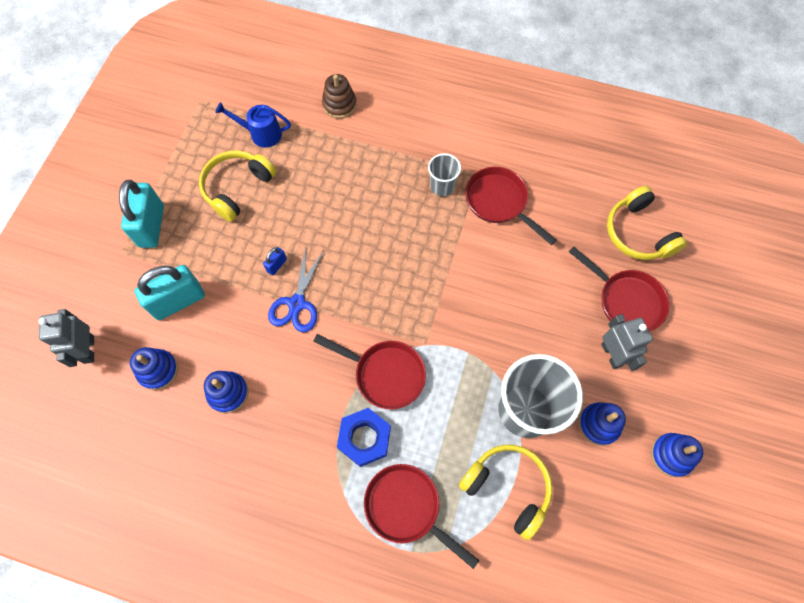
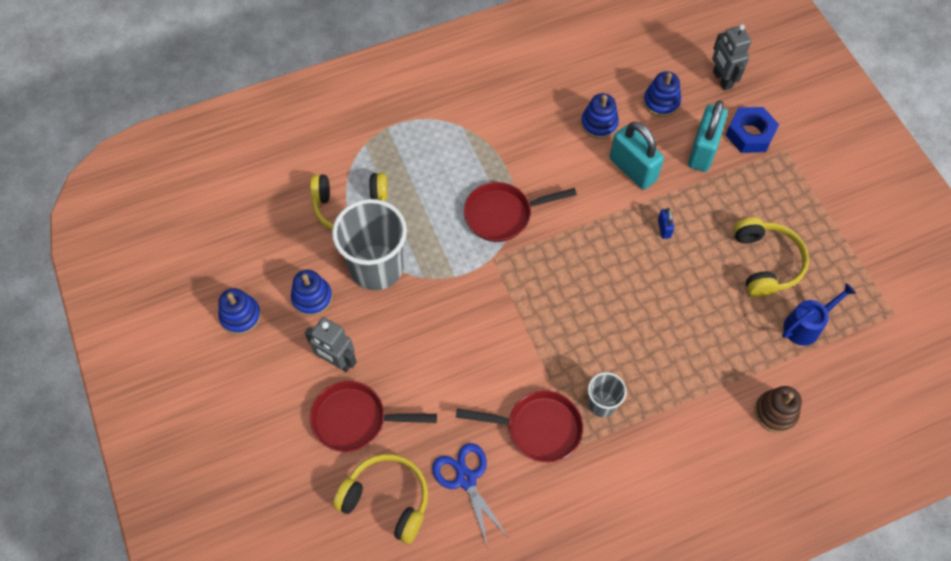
camera: 140 degrees right, 5 degrees down
(88, 349) = (722, 80): grey robot -> grey robot turned 150 degrees counterclockwise
(151, 226) = (790, 183): turquoise padlock -> turquoise padlock (632, 169)
(297, 304) = (617, 213): blue scissors -> blue scissors (465, 479)
(364, 438) = (478, 165): blue nut -> blue nut (750, 134)
(407, 508) = (411, 147): red pan -> none

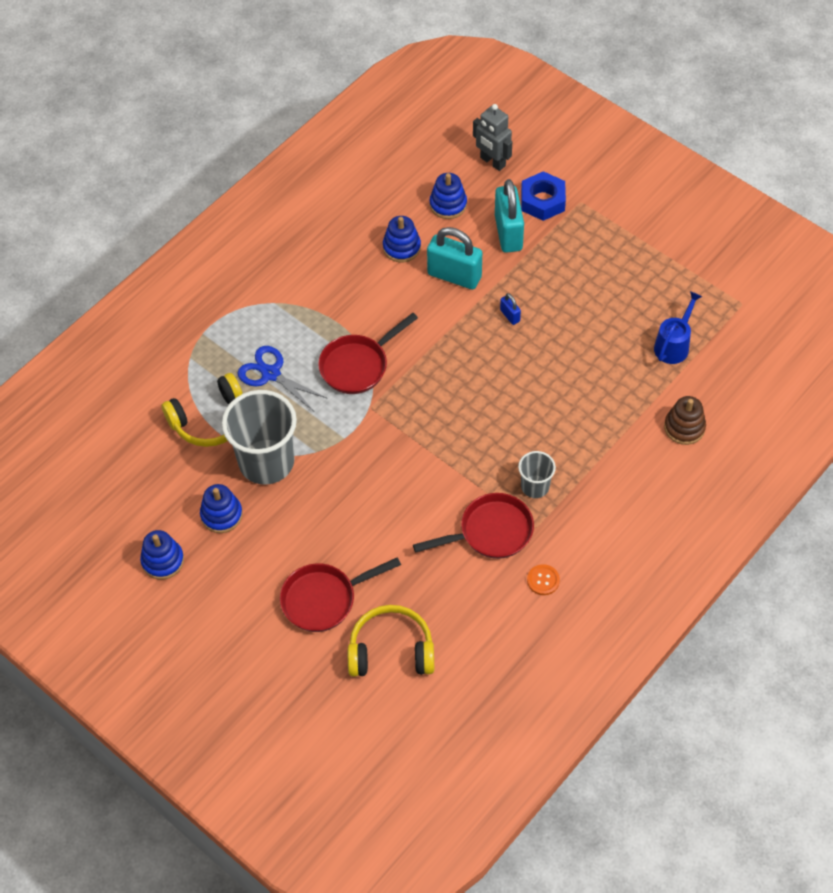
camera: 25 degrees left, 5 degrees down
(337, 361) = (278, 558): grey robot -> none
(465, 479) = (451, 602): blue scissors -> blue scissors (270, 374)
(561, 500) = (543, 580): none -> orange button
(765, 263) = (613, 307): yellow headphones -> none

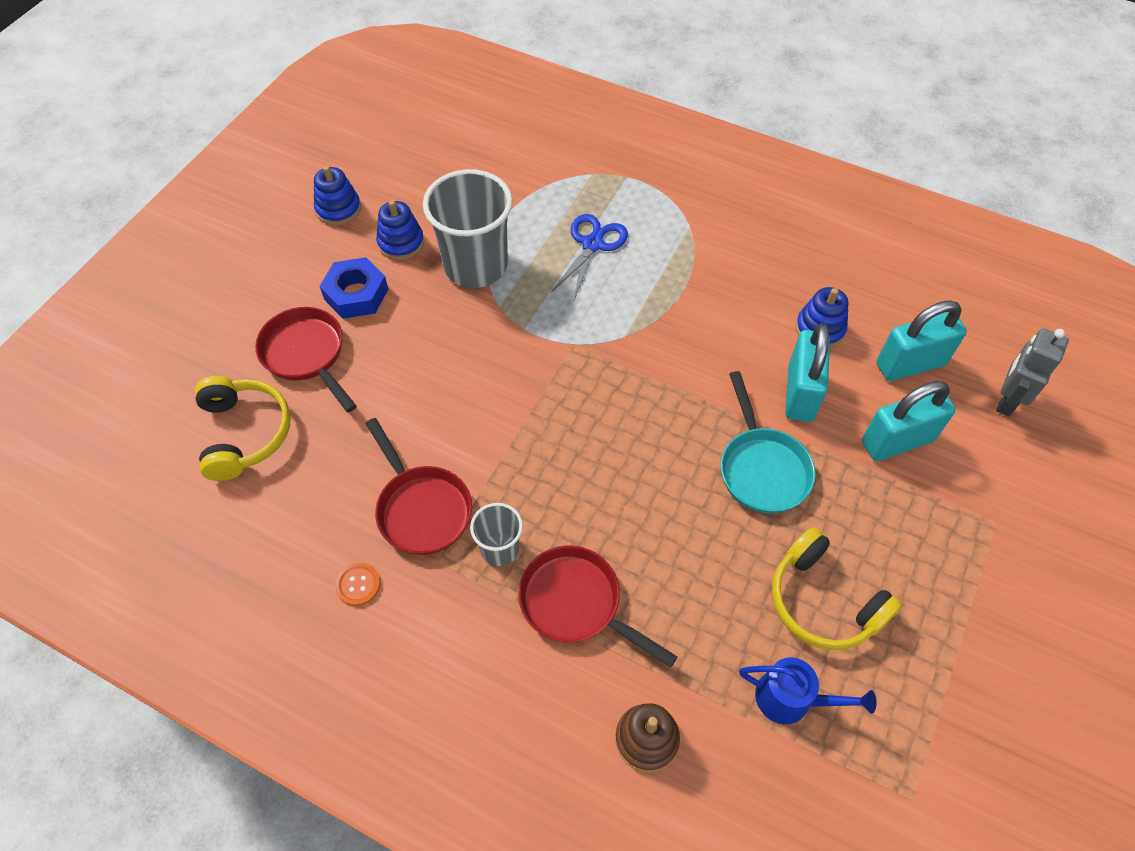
camera: 75 degrees right, 0 degrees up
(210, 420) = (518, 207): yellow headphones -> yellow headphones (823, 601)
(358, 365) = (629, 321): red pan -> red pan (576, 604)
(448, 204) = (910, 364): blue stacking toy -> turquoise padlock
(510, 315) = (762, 468): blue padlock -> turquoise pan
(542, 201) = (972, 473): blue nut -> blue nut (356, 294)

